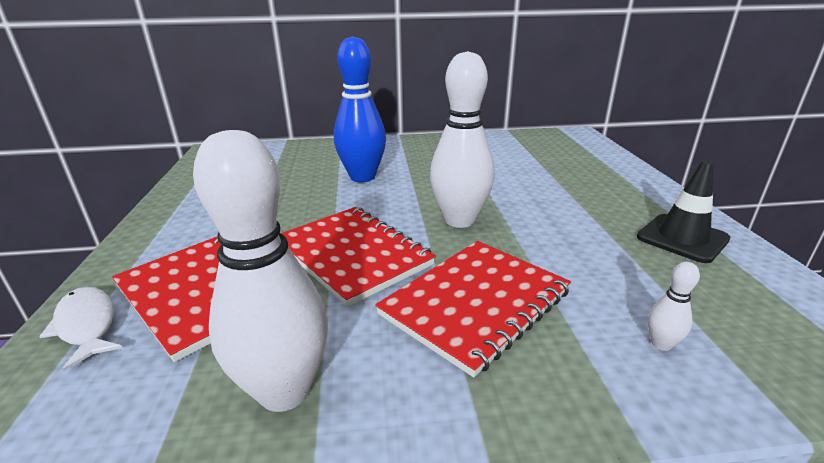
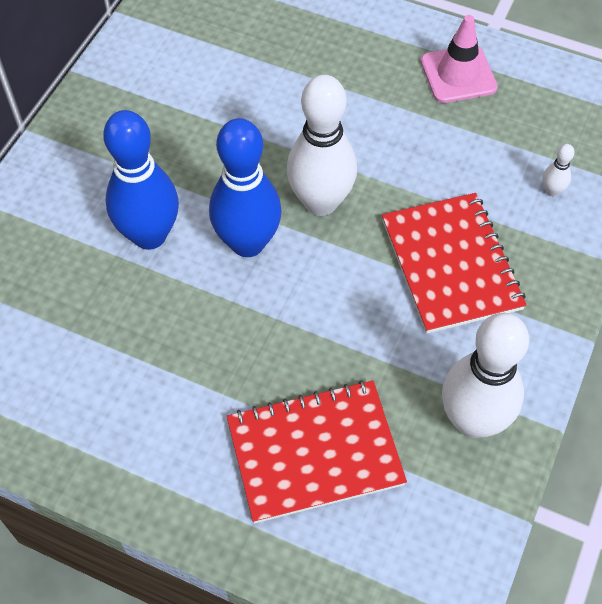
camera: 60 degrees left, 30 degrees up
(87, 325) = (309, 549): white fish -> none
(353, 254) = (325, 315): red notebook -> none
(390, 206) = (247, 243): none -> blue bowling pin
(682, 238) = (458, 74): black traffic cone -> pink traffic cone

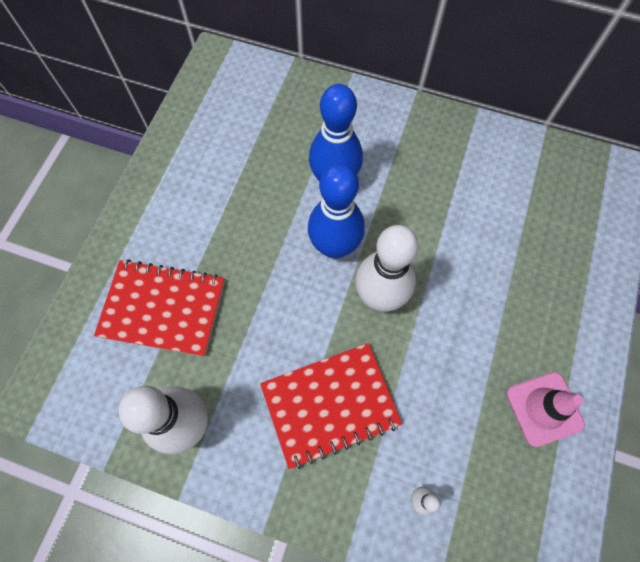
camera: 85 degrees right, 10 degrees up
(314, 452) = (163, 308): red notebook -> red notebook turned 60 degrees counterclockwise

